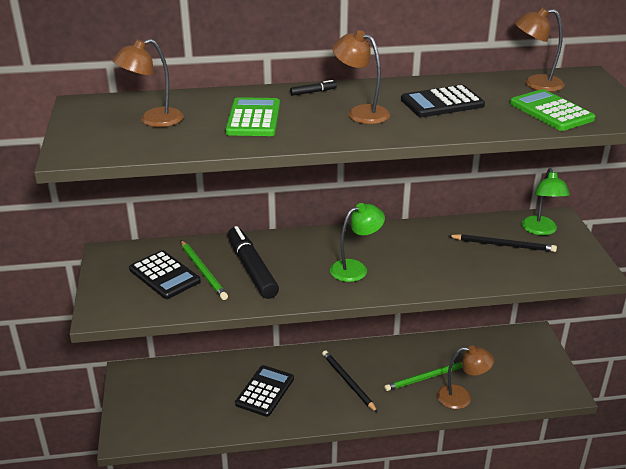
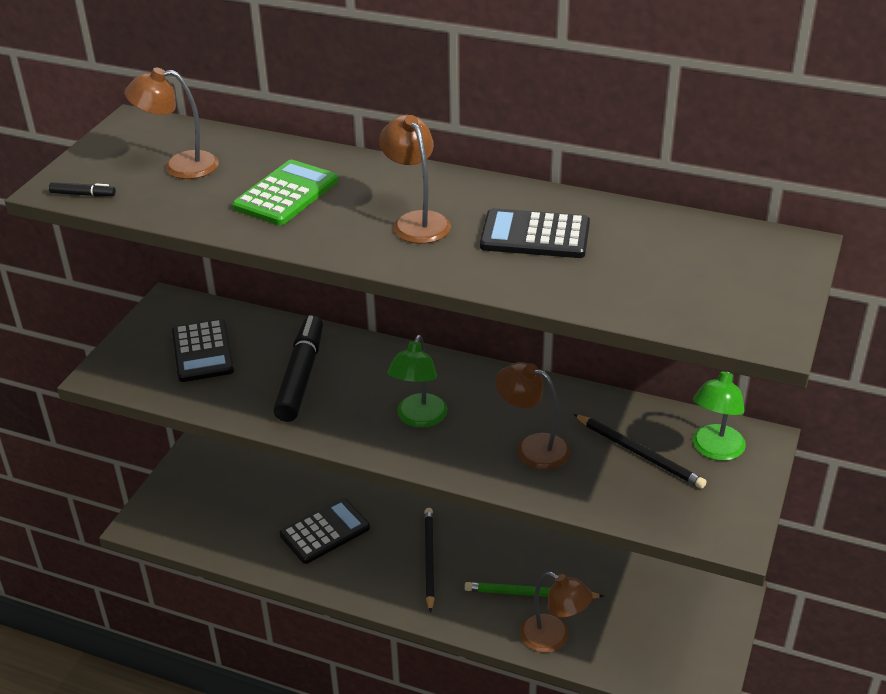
camera: 30 degrees right, 5 degrees up
(203, 271) = (246, 361): green pencil -> none
(313, 92) = (396, 174): black marker -> black marker (83, 194)
(355, 268) = (419, 418): green lamp -> green lamp turned 105 degrees clockwise
(535, 84) = (700, 241): brown lamp -> brown lamp (532, 448)
(551, 111) = (665, 291): green calculator -> none

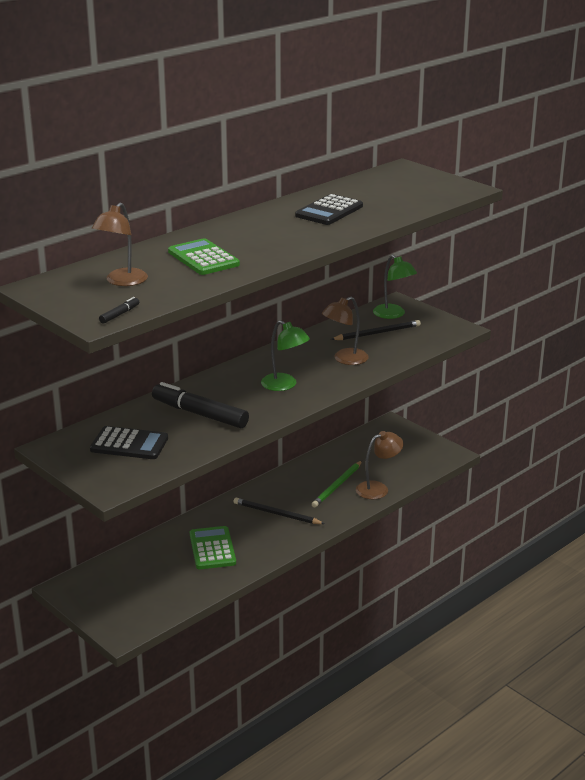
camera: 65 degrees left, 10 degrees down
(325, 531) = (212, 548): black calculator -> green calculator
(416, 221) = (280, 233): brown lamp -> none

